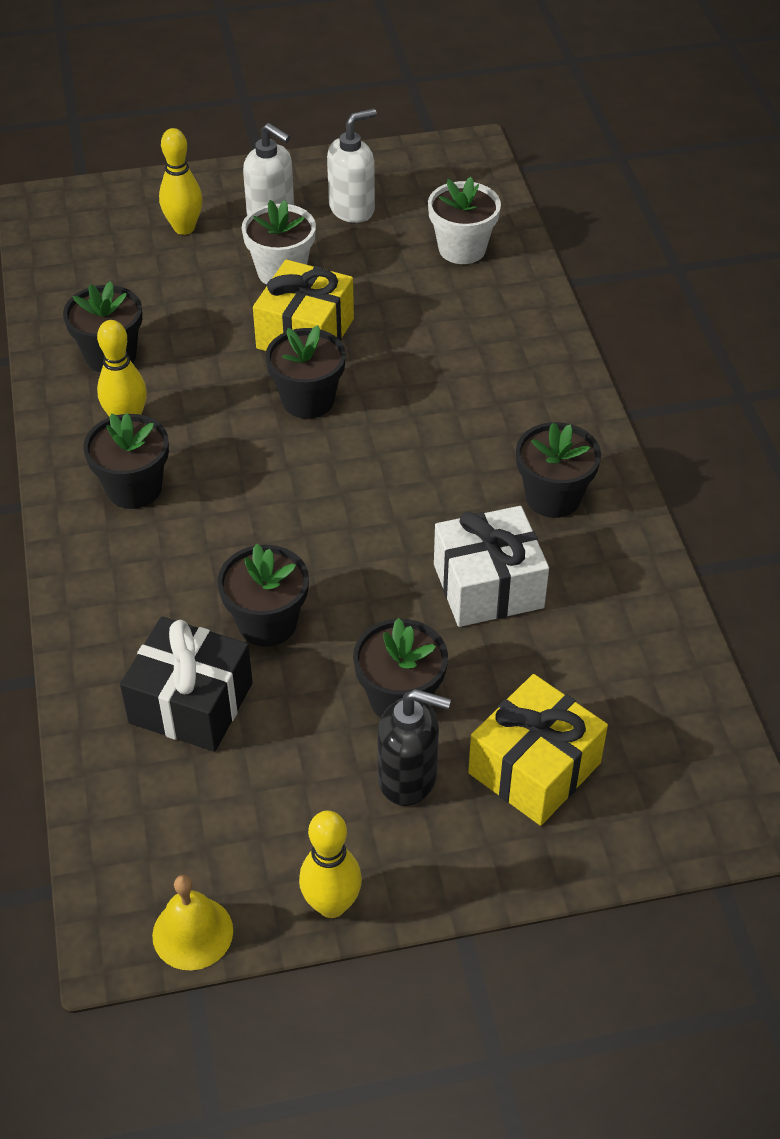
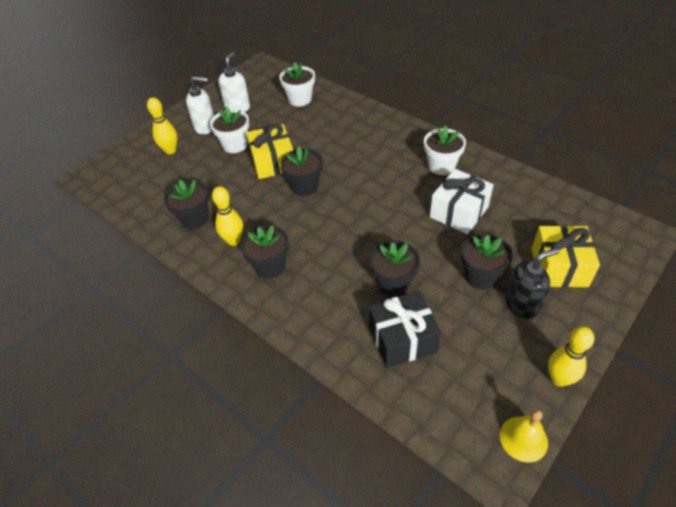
camera: 35 degrees left, 0 degrees up
(553, 497) = (441, 166): black flower pot -> white flower pot

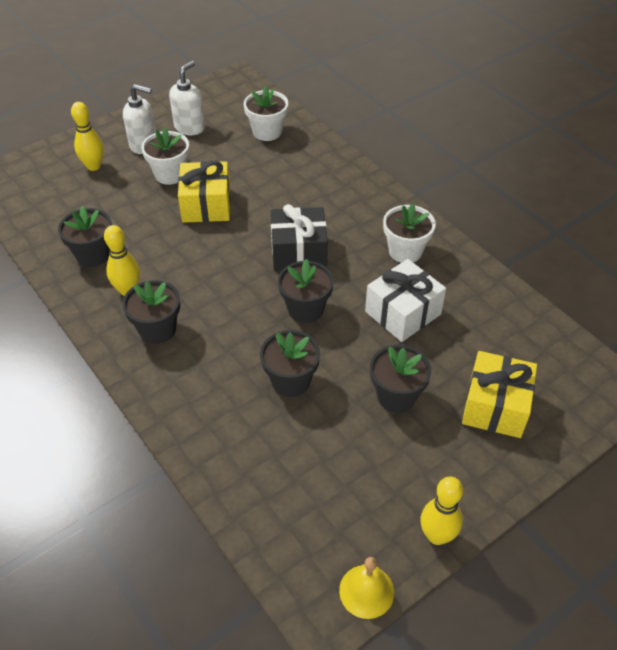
camera: 10 degrees right, 0 degrees up
(304, 186) = (232, 242): black flower pot -> black flower pot (305, 309)
(402, 339) = (275, 447): black gift -> black gift (298, 252)
(522, 305) = (431, 440): black soap dispenser -> none

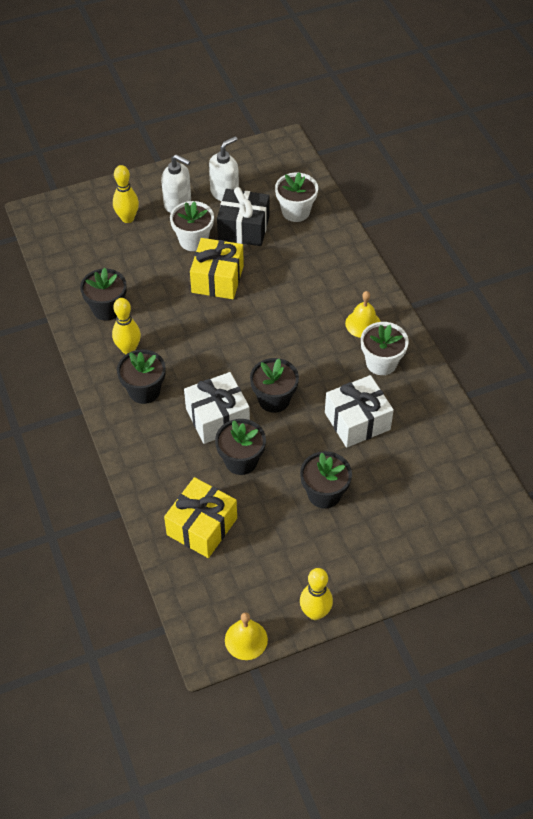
camera: 15 degrees right, 5 degrees up
(249, 340) = (217, 417): none -> white gift
(298, 252) = (285, 343): black gift -> black gift (243, 228)
(372, 219) = (363, 324): none -> yellow bell
(495, 406) = (404, 521): yellow gift -> yellow gift (202, 526)

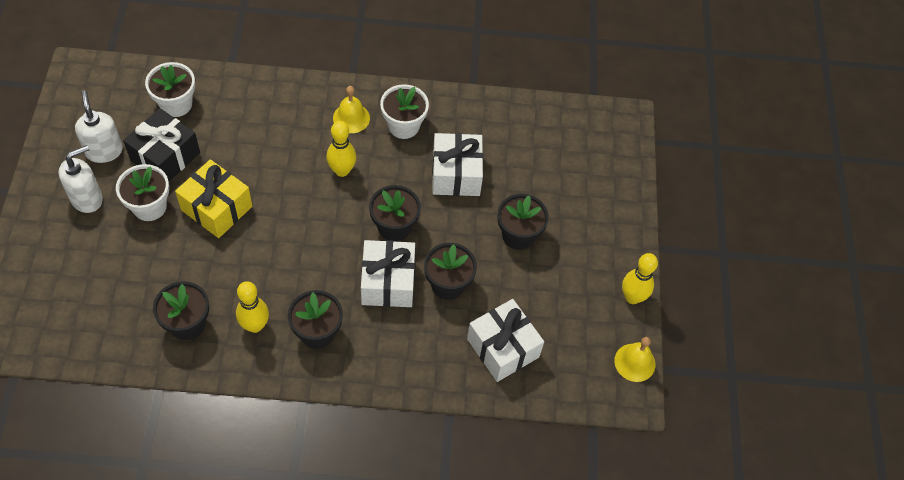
camera: 70 degrees left, 5 degrees up
(127, 218) = (72, 253): yellow bowling pin -> yellow bowling pin (342, 170)
(202, 526) = (503, 348): yellow gift -> white gift

